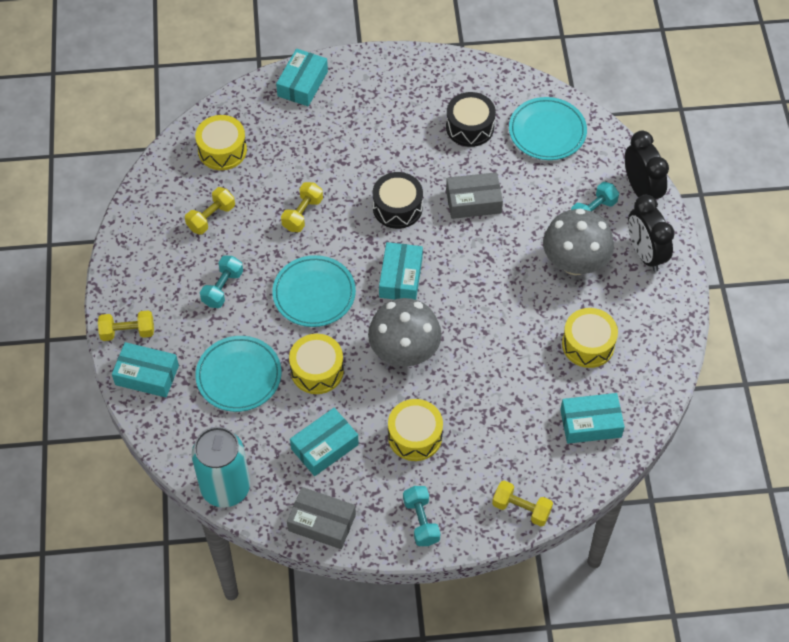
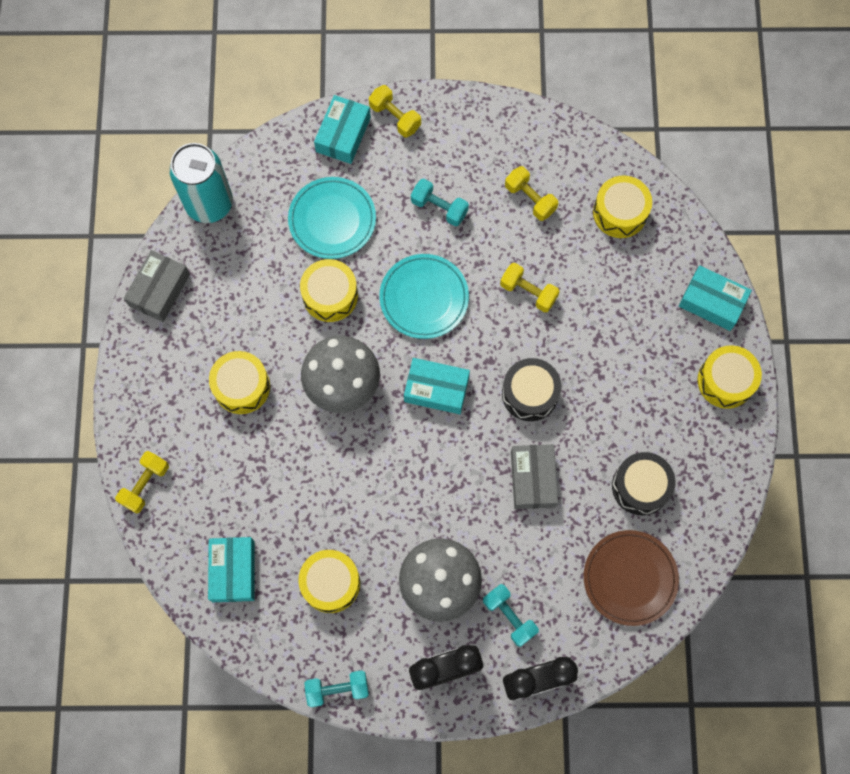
camera: 95 degrees right, 15 degrees up
(128, 332) = (395, 117): yellow dumbbell -> yellow dumbbell turned 45 degrees counterclockwise
(324, 447) = (241, 297): turquoise box -> none
(372, 73) = (725, 381): none -> yellow drum
(421, 521) = (146, 384): turquoise dumbbell -> turquoise dumbbell (337, 689)
(547, 131) = (630, 578): turquoise plate -> brown plate

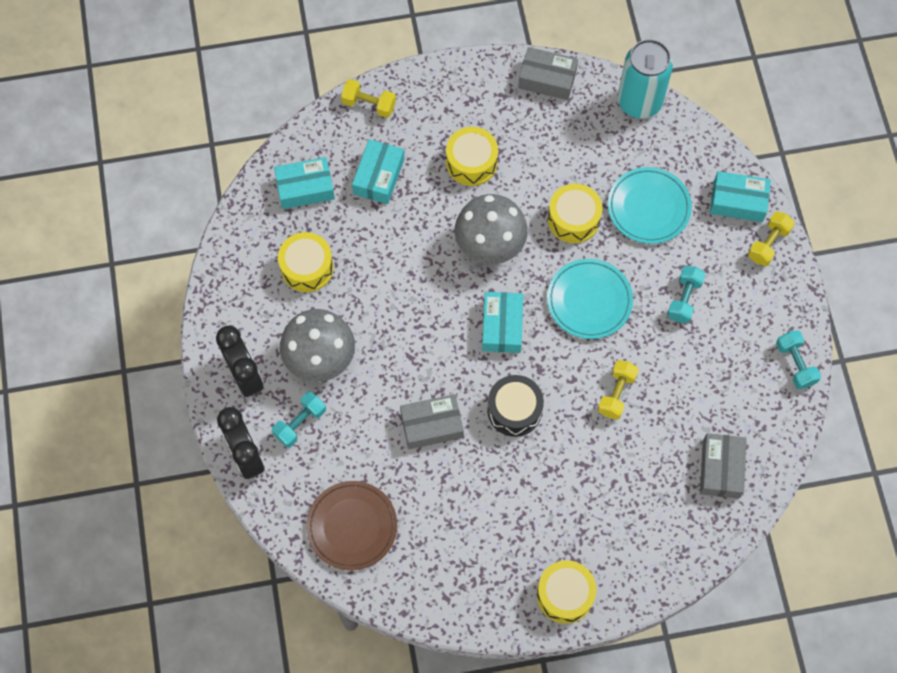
camera: 80 degrees right, 5 degrees down
(337, 689) = (216, 290): turquoise dumbbell -> turquoise dumbbell (795, 364)
(530, 199) = (714, 381): yellow dumbbell -> none
(620, 212) = (721, 469): yellow drum -> grey box
(640, 486) = (442, 525): black drum -> none
(712, 302) = (646, 572): turquoise box -> turquoise box (379, 176)

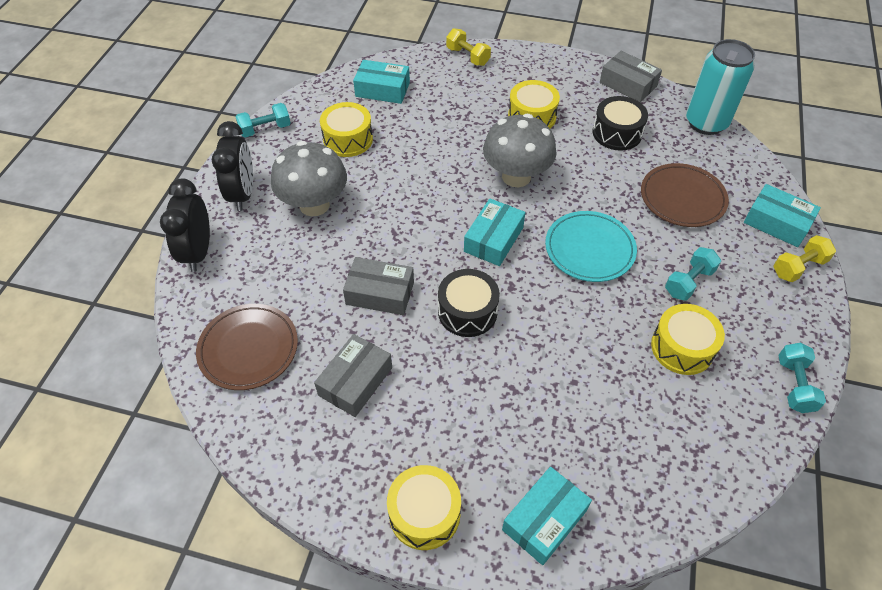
camera: 25 degrees right, 15 degrees down
(300, 423) = (262, 246): turquoise dumbbell -> turquoise dumbbell (265, 129)
(379, 176) = (447, 101): turquoise box -> turquoise box (544, 520)
(561, 150) = (617, 133): none -> black drum
(573, 219) = (604, 183): yellow drum -> yellow drum (682, 347)
(616, 394) = (580, 337): yellow dumbbell -> none
(648, 207) = (682, 198): turquoise plate -> brown plate
(721, 469) = (667, 456): grey box -> grey box (355, 381)

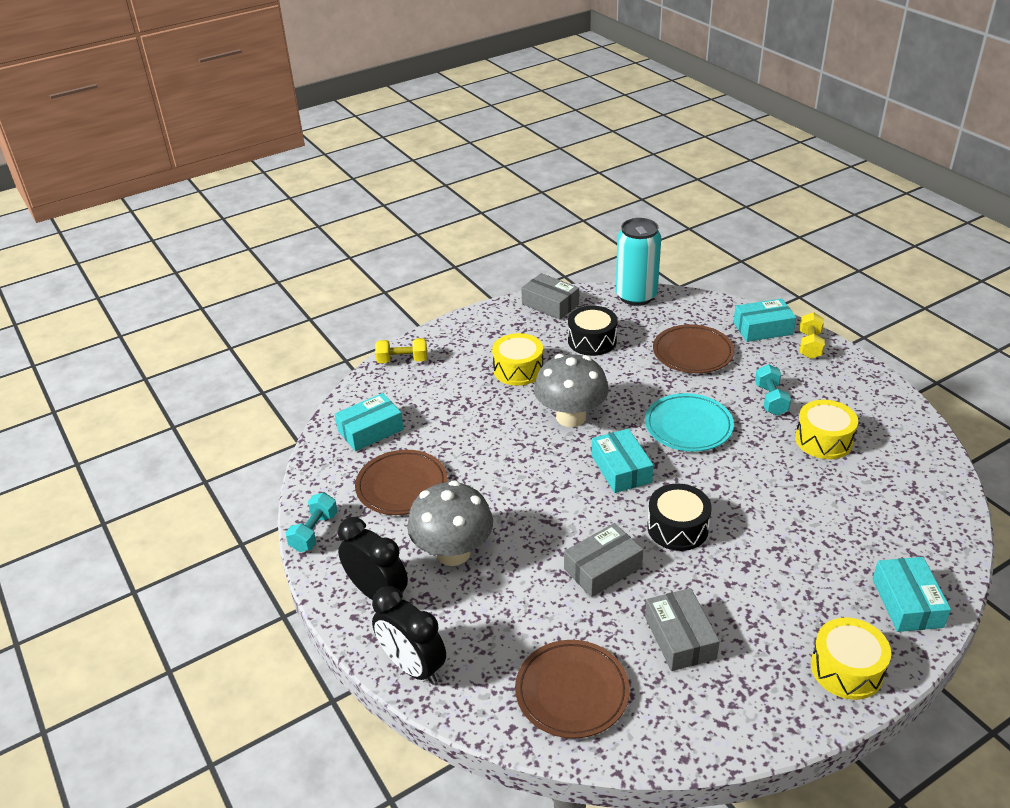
camera: 45 degrees left, 15 degrees down
(348, 139) = (402, 486): yellow drum -> brown plate
(628, 84) = (550, 304): grey box -> grey box turned 45 degrees clockwise
(794, 385) = (902, 411): turquoise dumbbell -> none

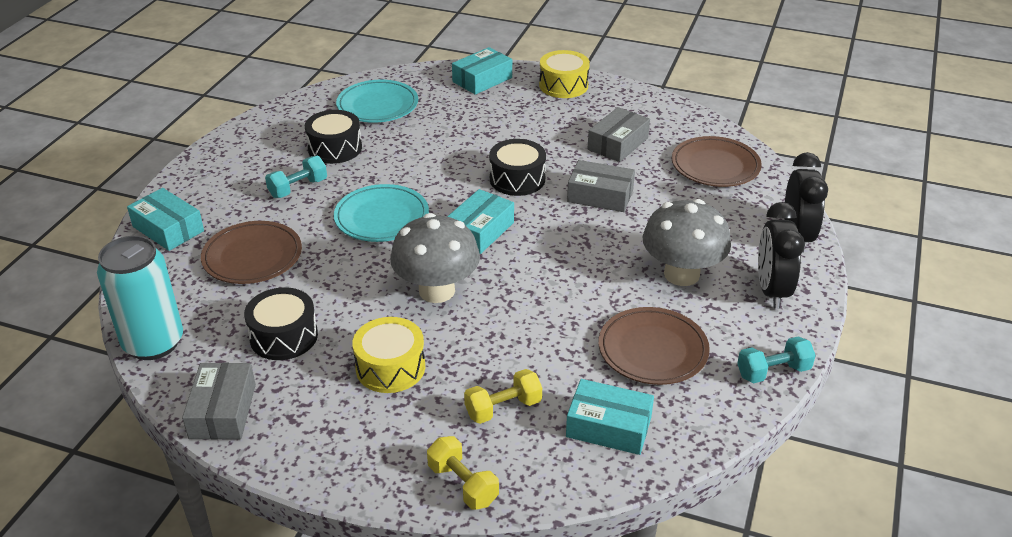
camera: 130 degrees left, 0 degrees up
(810, 345) = (182, 193): yellow dumbbell -> yellow dumbbell (503, 408)
(823, 440) = (335, 148): yellow drum -> black drum
(893, 496) = (377, 105): none -> turquoise plate

